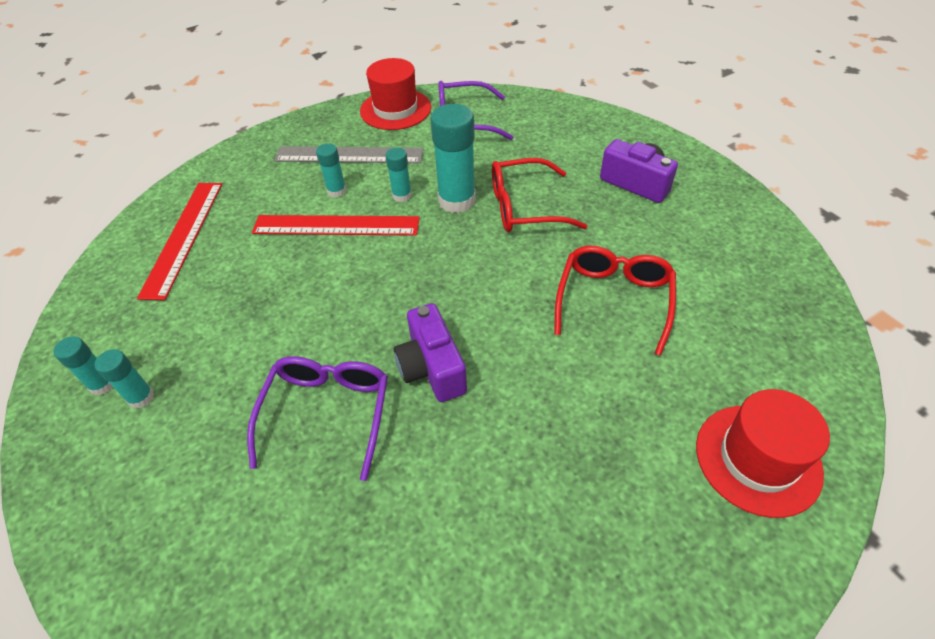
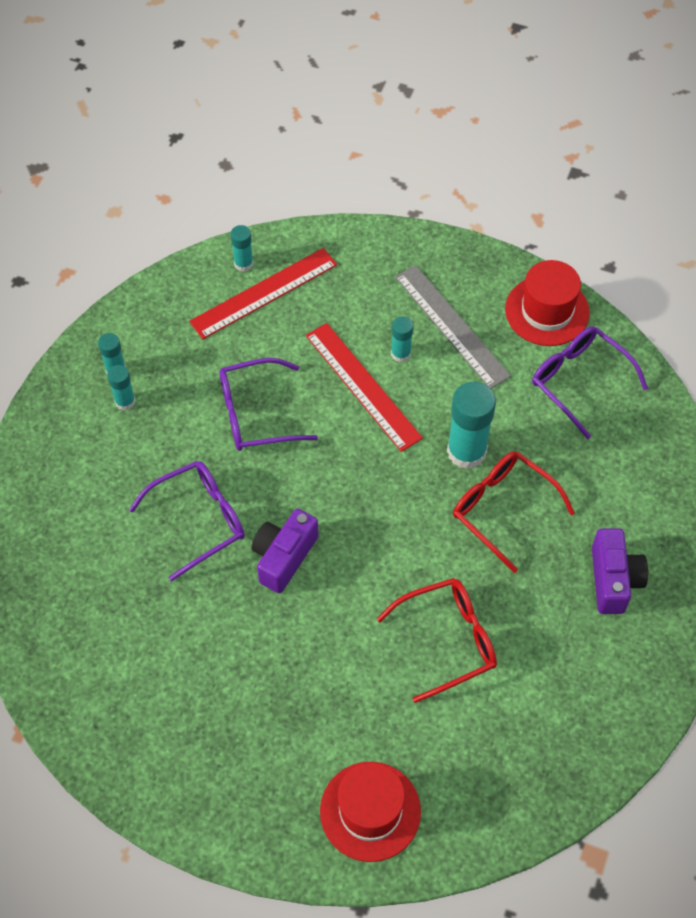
camera: 50 degrees right, 10 degrees up
(277, 305) = (256, 414): none -> purple glasses
(402, 195) = (437, 406): turquoise glue stick -> turquoise glue stick (243, 263)

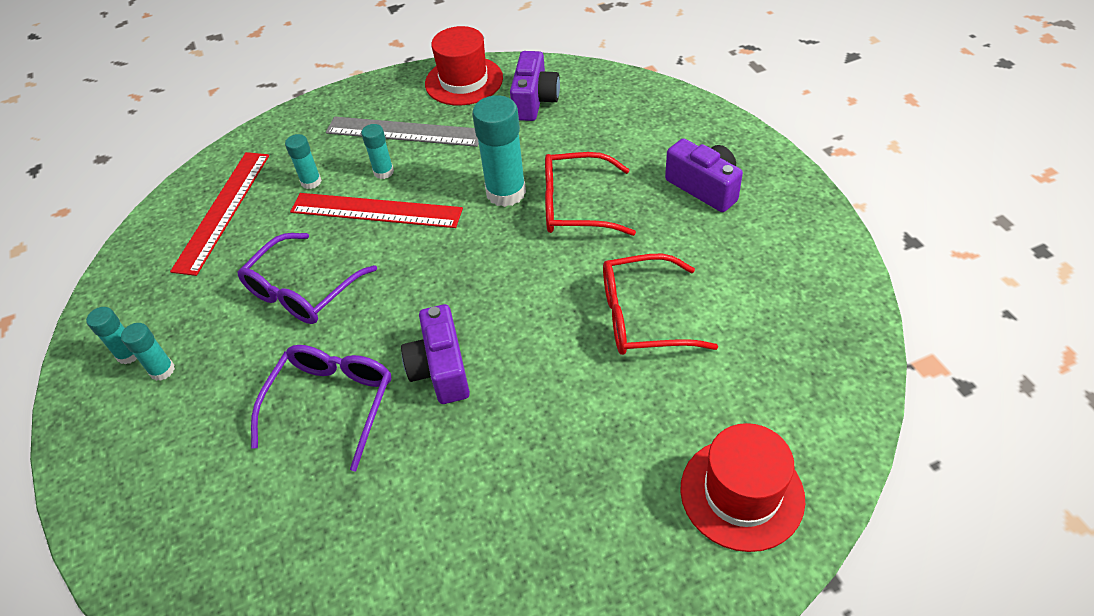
camera: 40 degrees left, 10 degrees down
(243, 263) = (183, 204): turquoise glue stick -> turquoise glue stick (311, 182)
(448, 640) = (643, 316): red glasses -> red glasses turned 120 degrees counterclockwise
(579, 381) = (534, 101): purple glasses -> purple camera

